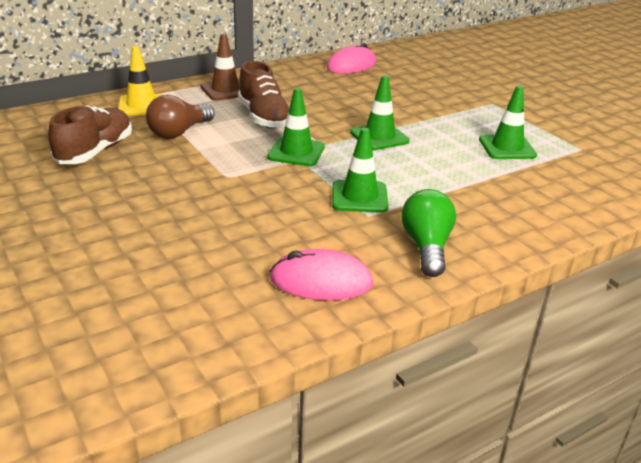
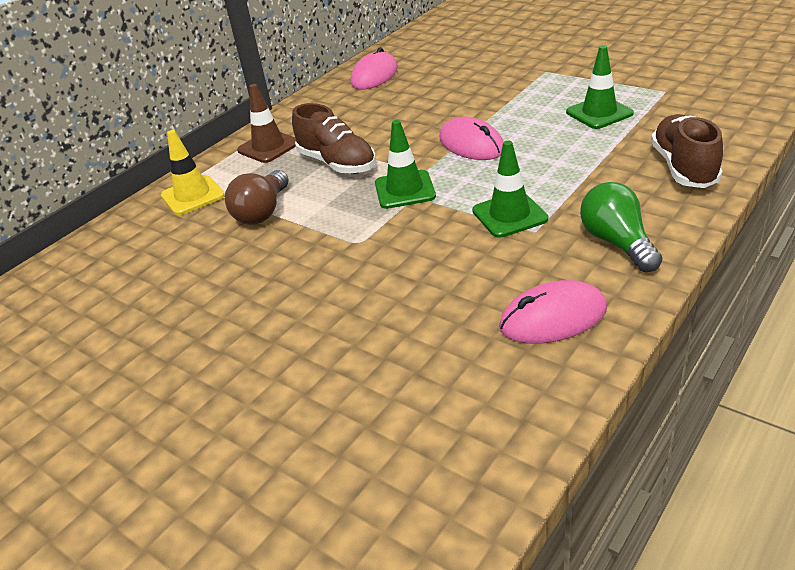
camera: 15 degrees left, 5 degrees up
(95, 152) = (190, 267): brown shoe -> brown shoe (683, 167)
(379, 137) = (471, 144): green traffic cone -> pink mouse

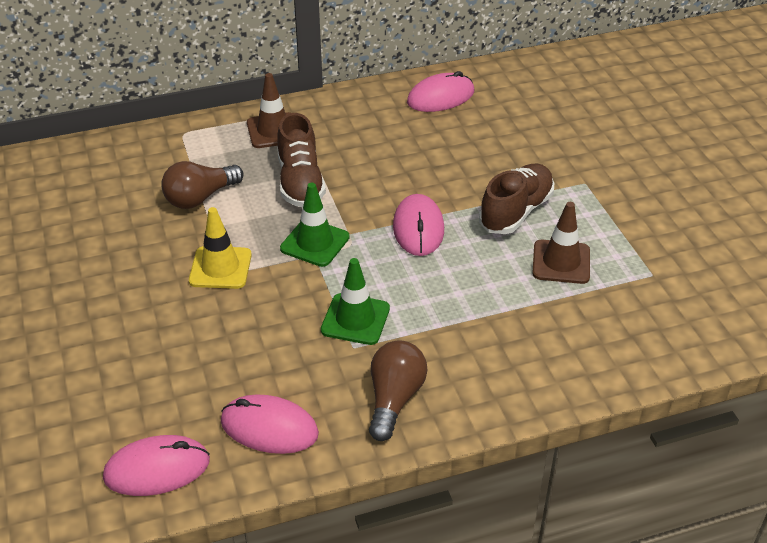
camera: 30 degrees right, 5 degrees up
(193, 196) = (173, 149): yellow traffic cone -> yellow traffic cone (220, 268)
(503, 407) = (157, 469): none -> pink mouse
(599, 113) = (561, 262): green traffic cone -> brown traffic cone
(617, 243) = (394, 399): green light bulb -> brown light bulb
(683, 167) = (544, 366): brown shoe -> brown shoe (516, 212)

